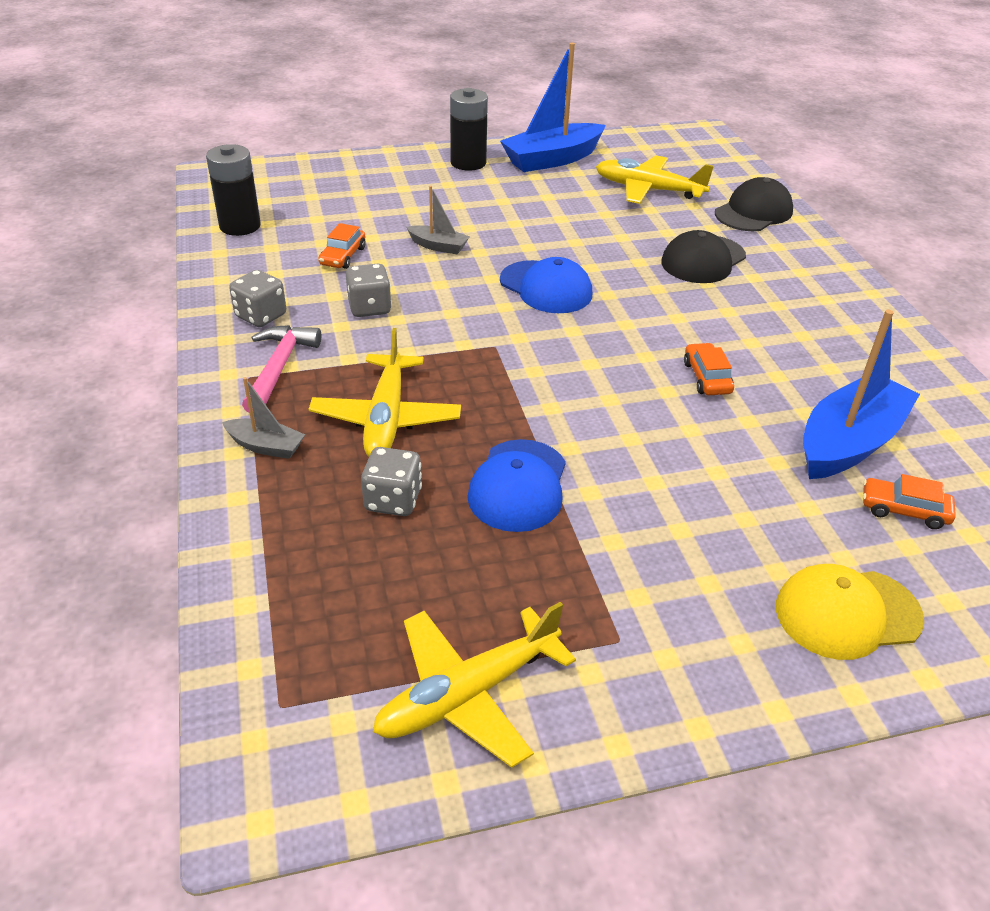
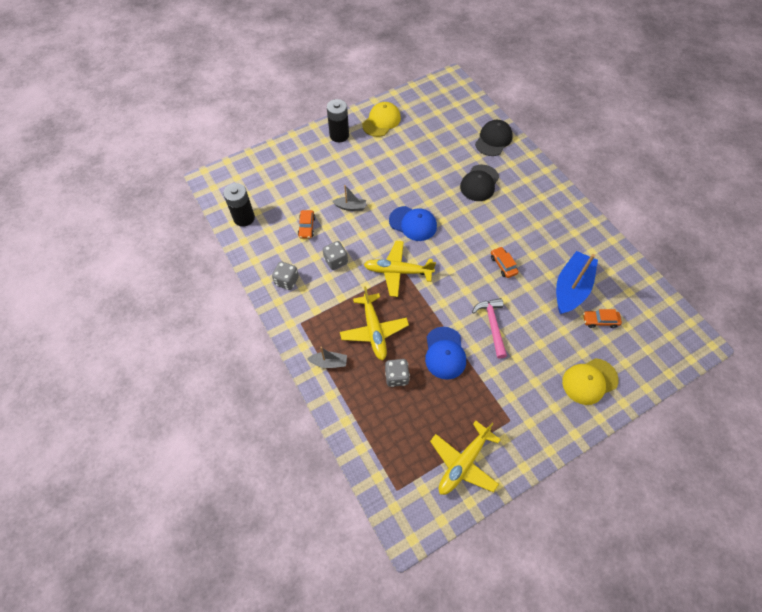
camera: 15 degrees left, 20 degrees up
(279, 368) = (312, 313): pink hammer -> pink hammer (492, 325)
(552, 159) = (381, 121): blue boat -> yellow cap
(648, 190) = (437, 134): yellow plane -> yellow plane (397, 271)

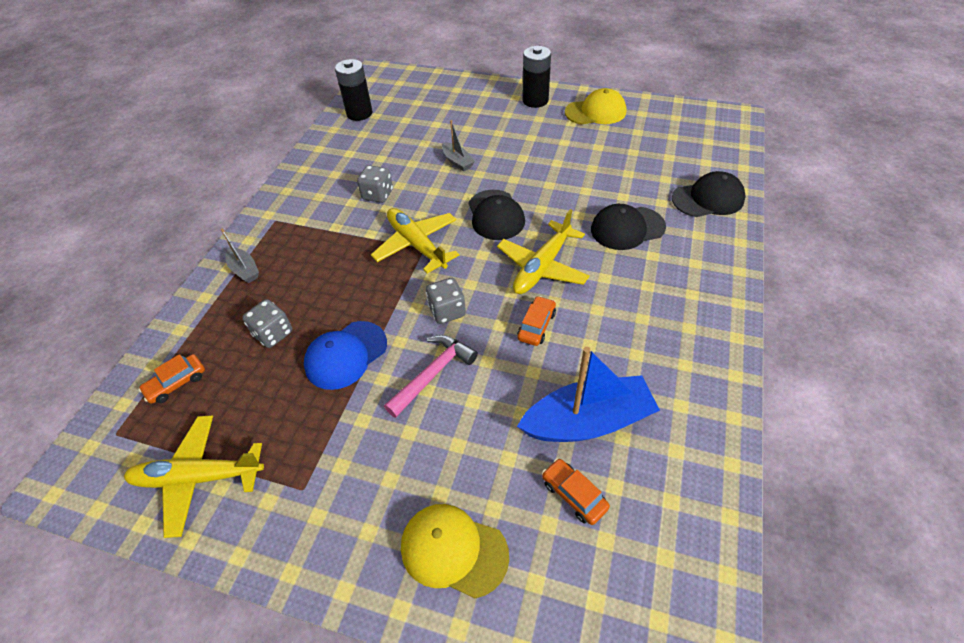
camera: 50 degrees right, 10 degrees down
(287, 281) = (316, 181): grey dice -> grey dice (447, 311)
(306, 227) = (396, 152): orange car -> orange car (176, 383)
(374, 330) = (318, 276): yellow plane -> yellow plane (542, 267)
(413, 223) = (495, 215): blue cap -> black cap

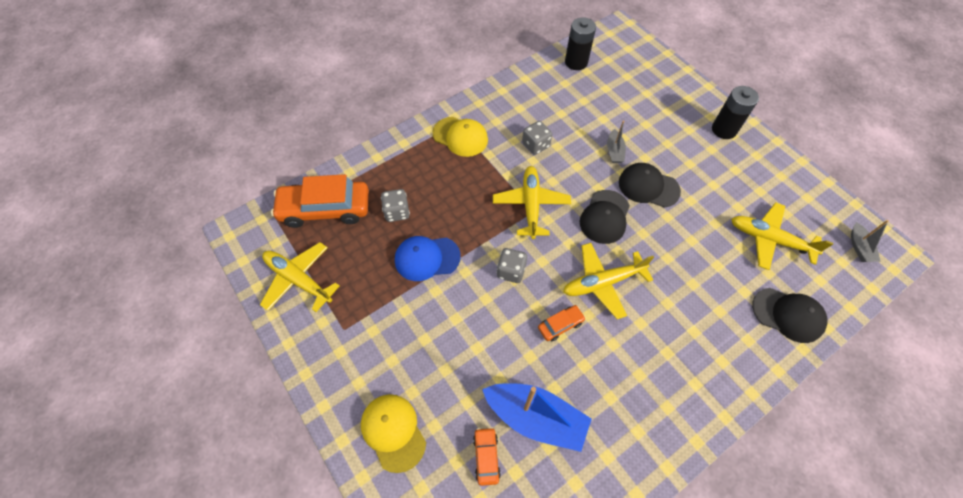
camera: 35 degrees right, 10 degrees up
(176, 383) = (325, 209): orange car -> orange car, size x2.19
(244, 270) = (411, 152): grey boat -> grey boat (859, 247)
(433, 373) = (468, 310): pink hammer -> none
(595, 112) = (766, 172): yellow cap -> yellow cap (460, 137)
(627, 228) = (695, 295): black cap -> black cap (648, 186)
(643, 156) = (769, 240): none -> yellow plane

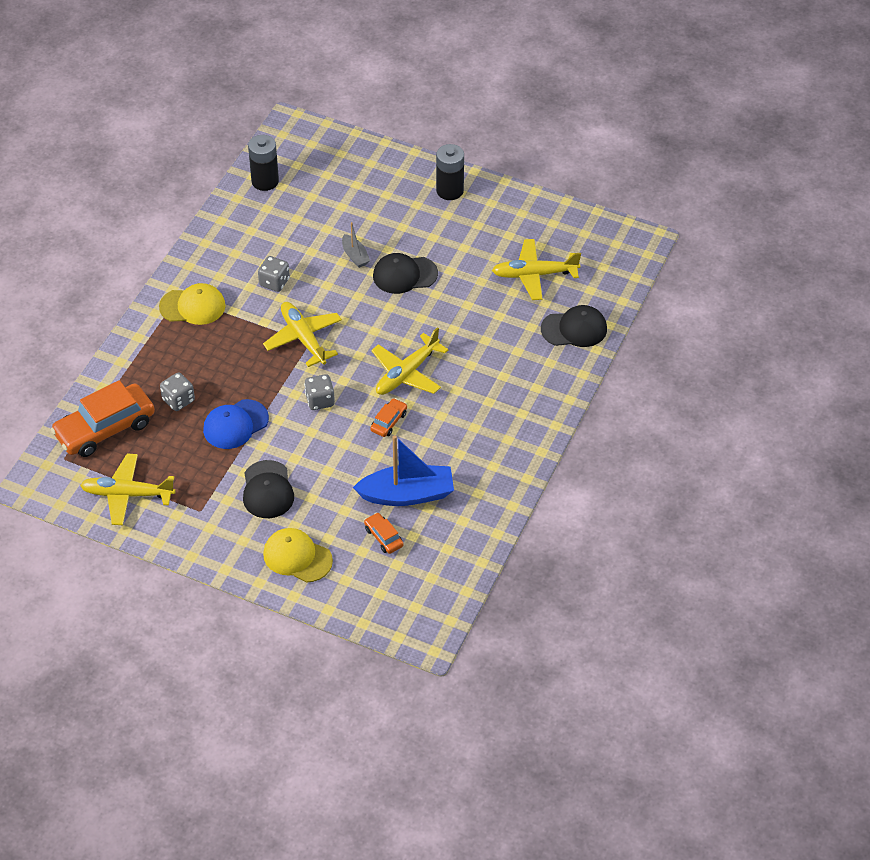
camera: 30 degrees left, 10 degrees down
(604, 217) = (378, 319): black cap -> black cap (267, 490)
(859, 247) = (613, 248): grey boat -> none

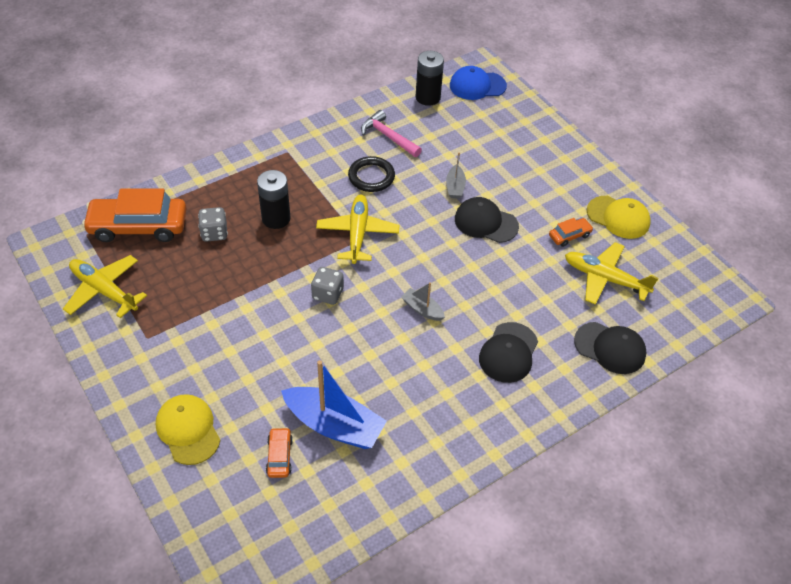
camera: 30 degrees right, 0 degrees up
(193, 306) = (291, 164): yellow cap -> yellow cap (618, 217)
(235, 424) = (241, 277): blue cap -> blue cap (477, 86)
(259, 237) = (388, 136): none -> pink hammer
(267, 490) = (217, 351): black cap -> black cap (508, 353)
(274, 282) = (371, 177): grey dice -> black ring
(389, 422) = (372, 345): orange car -> orange car (569, 235)
(407, 373) = (422, 309): yellow plane -> grey boat
(450, 190) = (577, 172): black battery -> black battery (276, 218)

